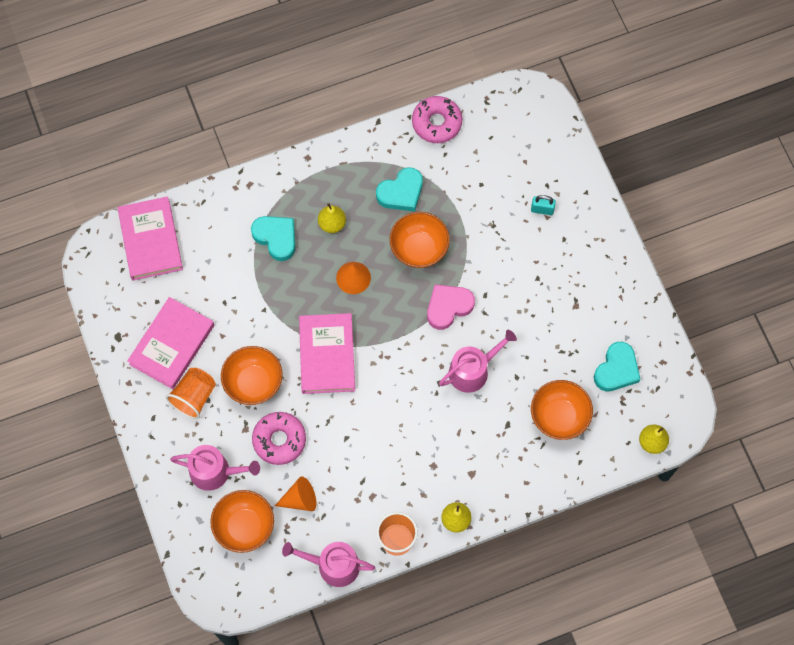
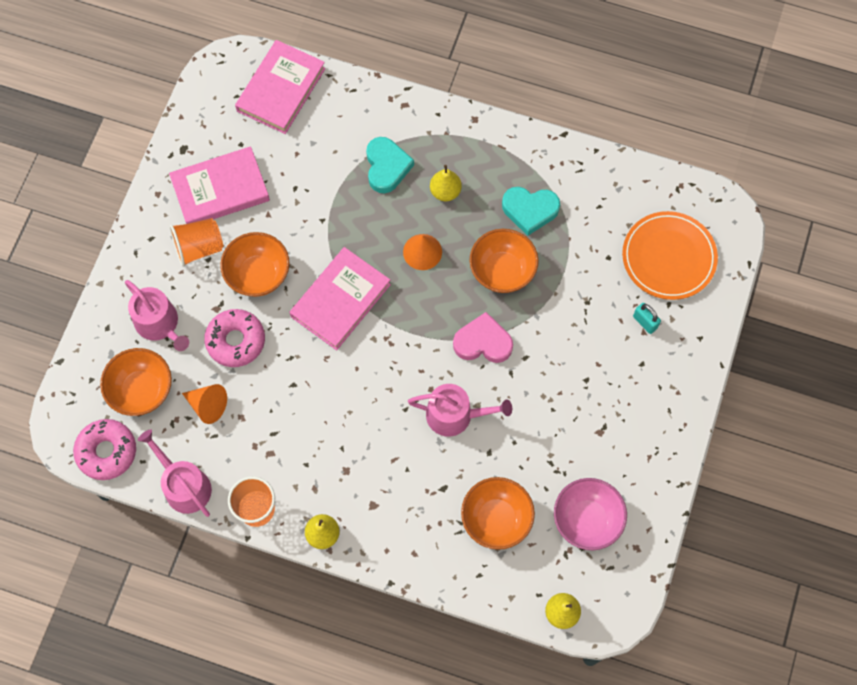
camera: 40 degrees right, 0 degrees up
(436, 123) = (615, 174): pink donut -> pink donut (107, 451)
(520, 154) = (668, 257): none -> orange plate
(616, 370) = (587, 520): turquoise heart -> pink bowl

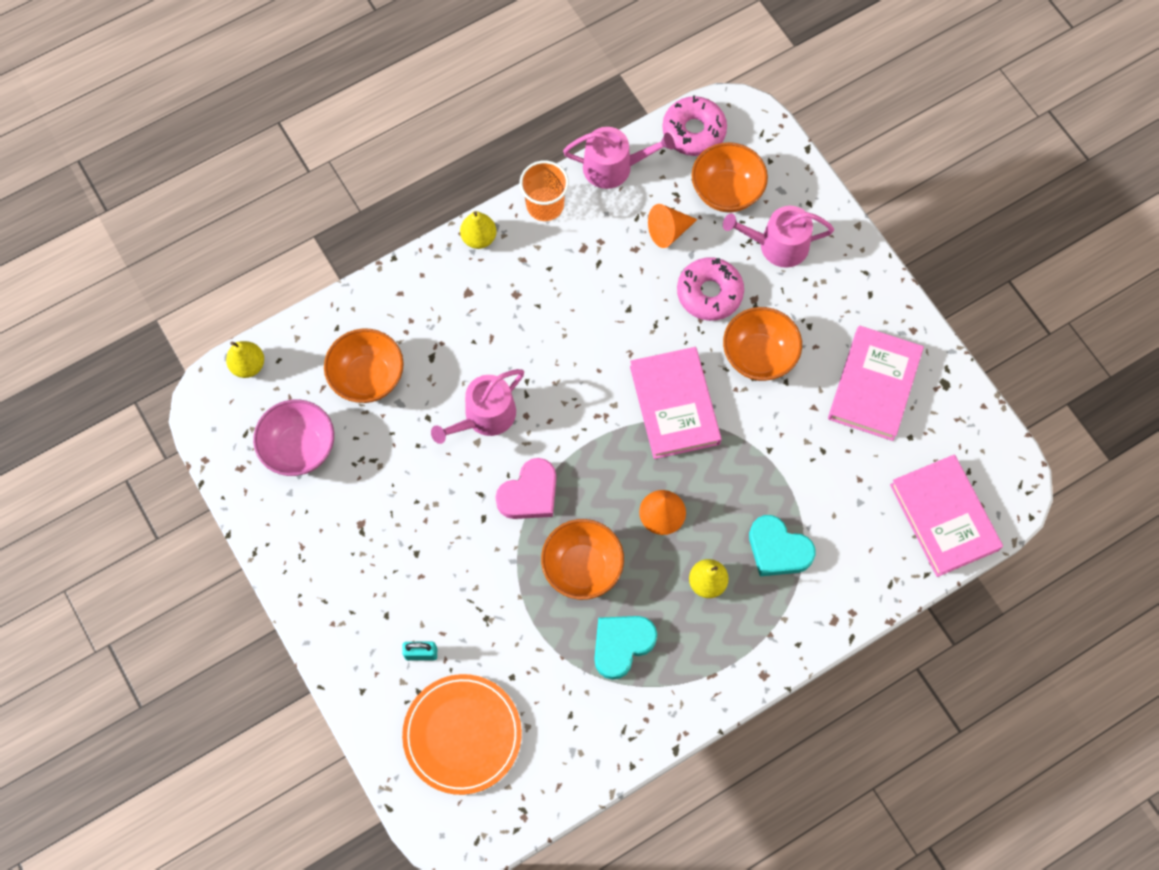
camera: 130 degrees right, 0 degrees up
(199, 247) = (827, 326): orange cup -> none

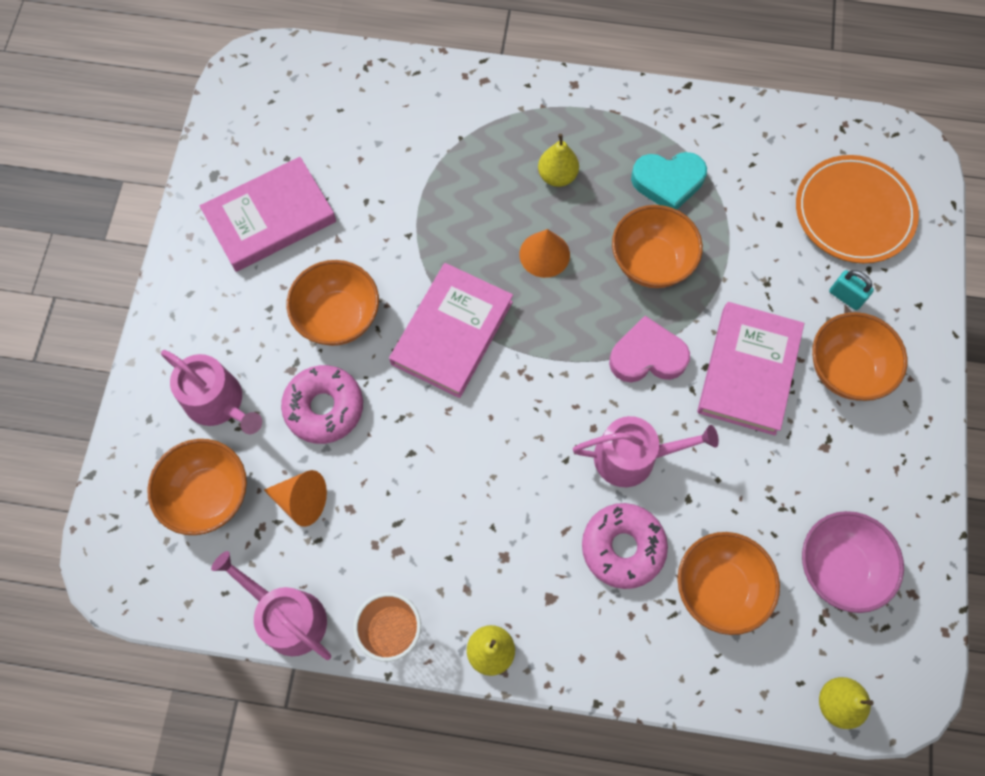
camera: 140 degrees left, 0 degrees up
(383, 594) = (845, 369): none -> orange bowl
(693, 131) = (173, 588): pink donut -> pink donut (622, 547)
(778, 549) = (477, 157): turquoise heart -> none
(944, 517) = (326, 85): pink book -> pink book (748, 370)

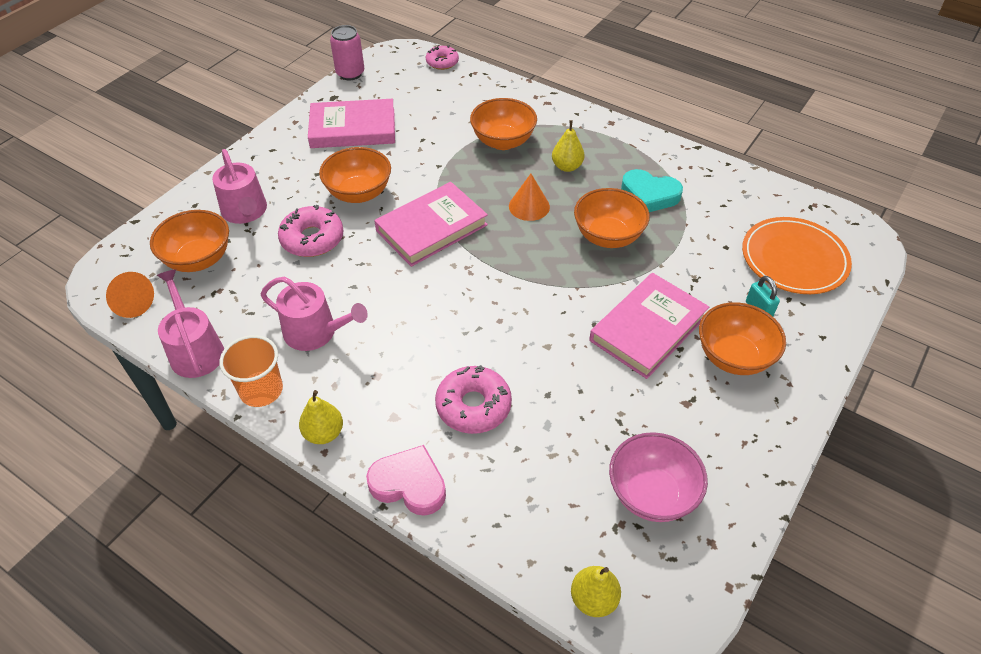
camera: 25 degrees right, 20 degrees down
(211, 126) = (350, 73): none -> pink can
(301, 500) = (257, 285): orange cone -> orange cone (131, 303)
(318, 60) = (442, 62): none -> pink donut
(633, 457) = (519, 350): pink watering can -> pink watering can (316, 332)
(647, 356) = (570, 291): pink heart -> pink heart (409, 484)
(719, 588) = (536, 466): orange bowl -> orange bowl (503, 141)

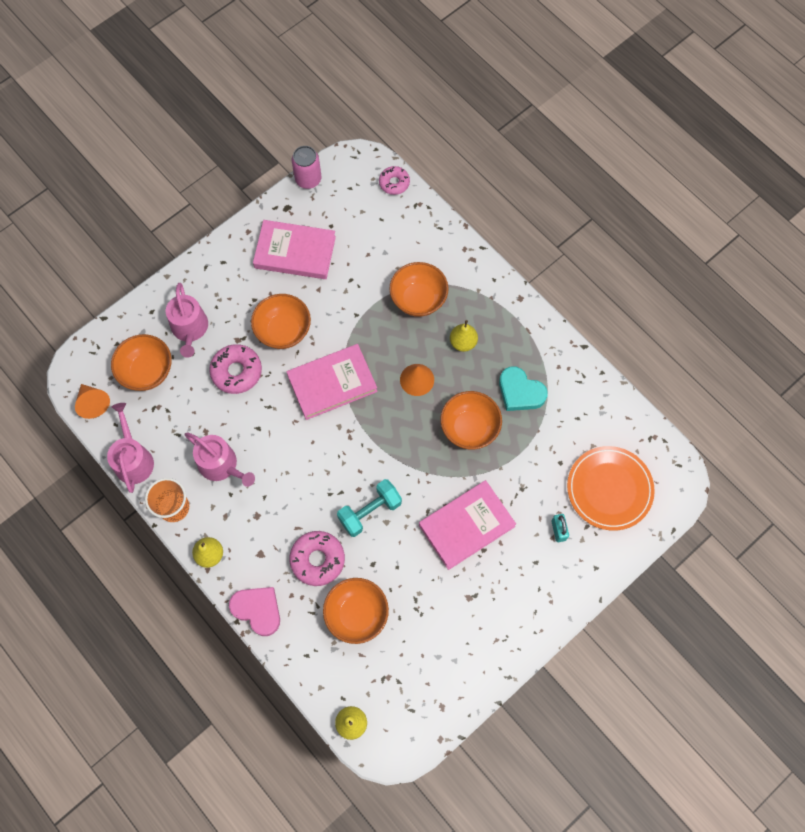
camera: 15 degrees right, 20 degrees up
(522, 340) = (370, 511): none -> turquoise dumbbell
(651, 494) = (416, 661): pink bowl -> none
(733, 357) = (520, 568): orange bowl -> orange bowl (357, 614)

